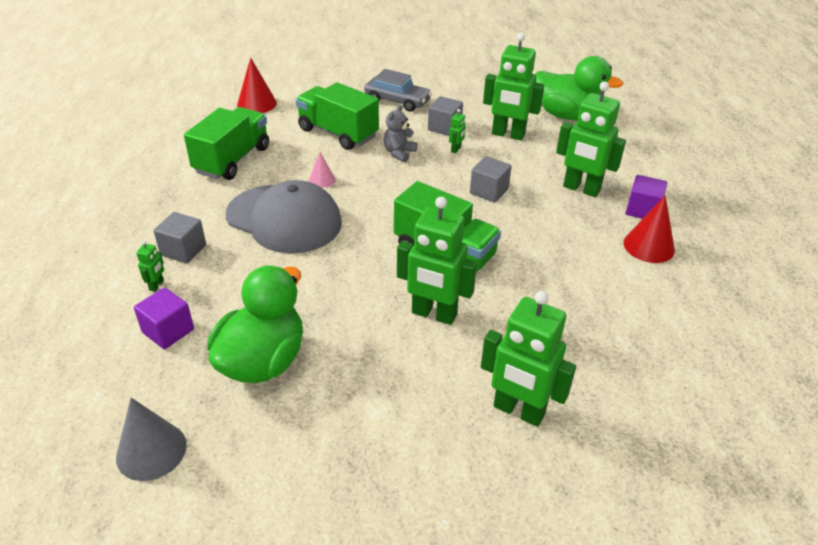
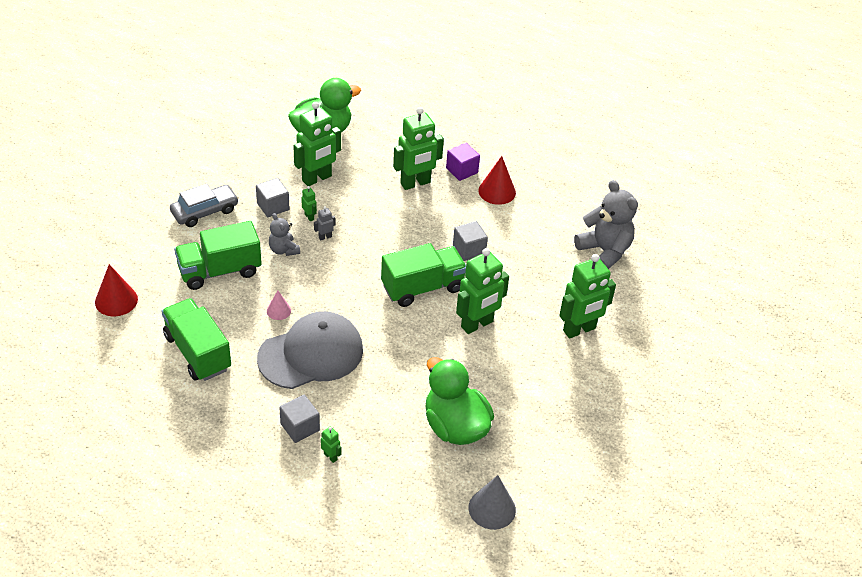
camera: 60 degrees left, 5 degrees up
(168, 331) = (387, 466): purple cube -> none
(441, 167) = (325, 237): none -> grey robot
(489, 191) = (376, 229): grey cube -> grey cube (469, 250)
(679, 378) = (604, 251): none -> grey teddy bear

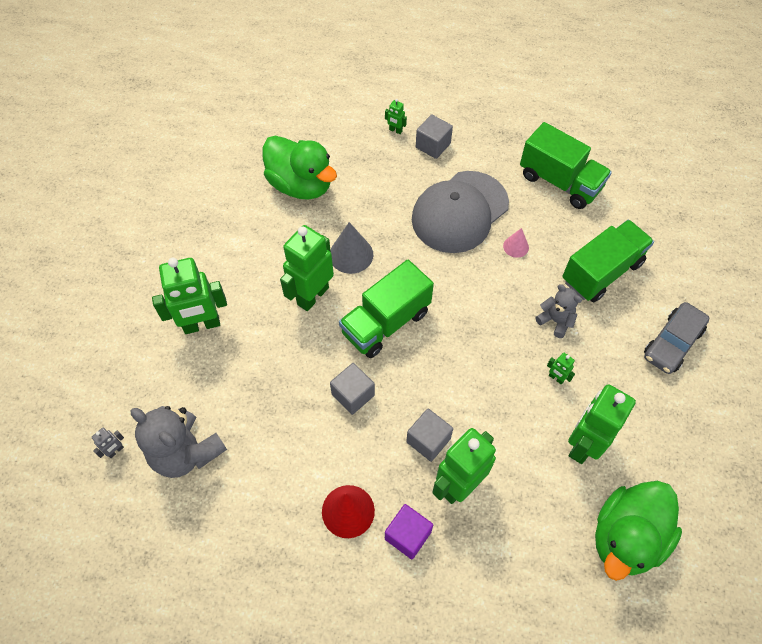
camera: 165 degrees right, 15 degrees up
(116, 300) = (670, 208): red cone -> none
(273, 206) = (605, 378): grey cube -> grey cube (428, 440)
(325, 237) = (522, 354): grey robot -> grey robot (116, 451)
(492, 508) = (249, 129): grey cone -> grey cone (351, 254)
(579, 330) = (202, 325): green robot -> green robot turned 150 degrees counterclockwise

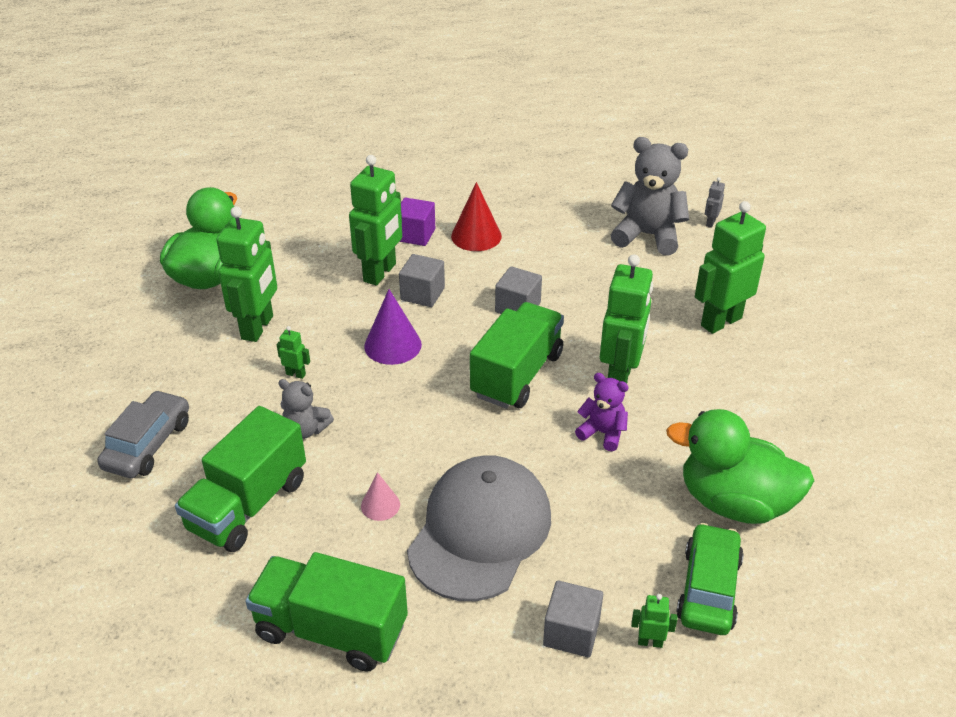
camera: 160 degrees right, 20 degrees down
(349, 145) = (709, 589): none -> green car
(351, 254) = (602, 433): grey cone -> purple teddy bear
(471, 385) = (393, 345): none -> purple cone

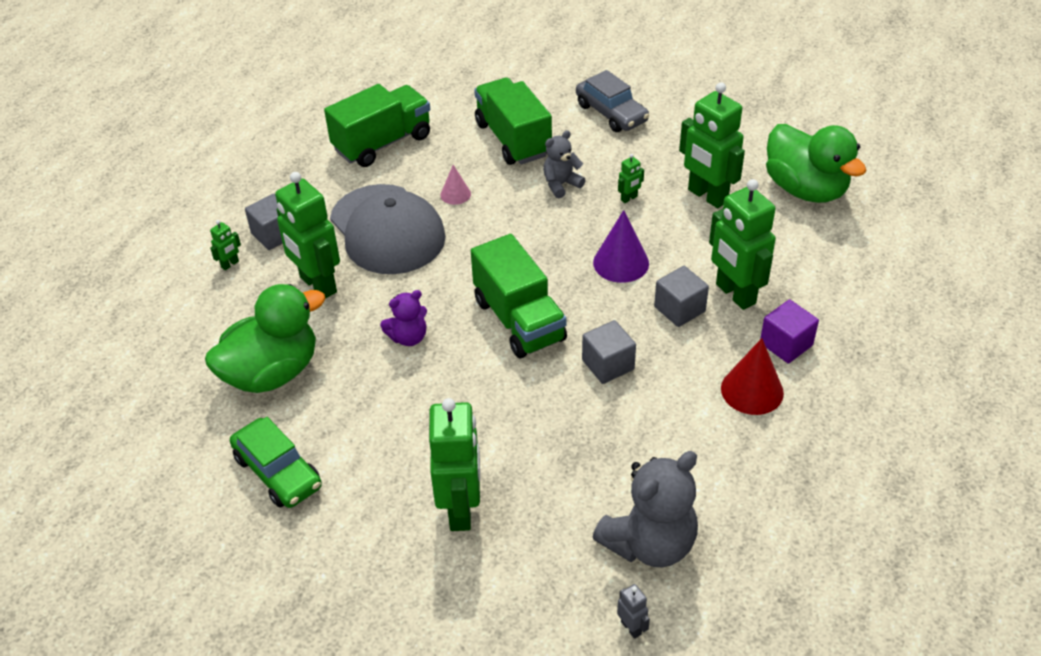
camera: 125 degrees right, 5 degrees up
(620, 378) = (456, 384): green robot -> green robot (317, 285)
(709, 589) = (229, 313): green car -> green car (278, 472)

